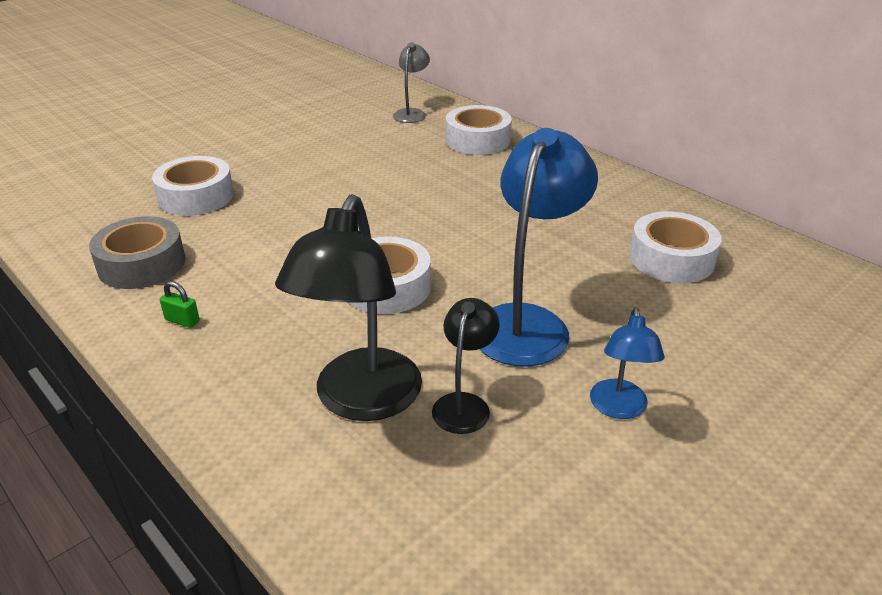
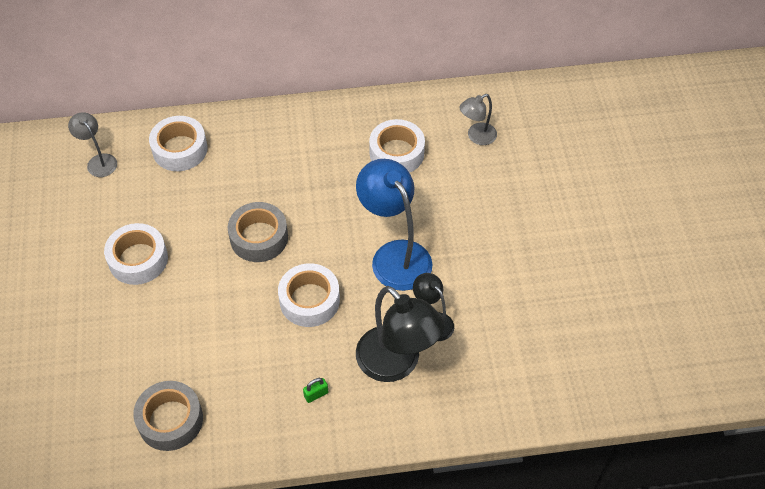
camera: 55 degrees left, 20 degrees up
(182, 320) = (256, 419): green padlock -> green padlock (316, 394)
(196, 196) = (103, 355): white tape -> white tape (138, 259)
(432, 220) = (259, 237): none -> grey tape
(619, 408) = (482, 262): blue lamp -> none
(798, 309) = (476, 137): none -> grey lamp

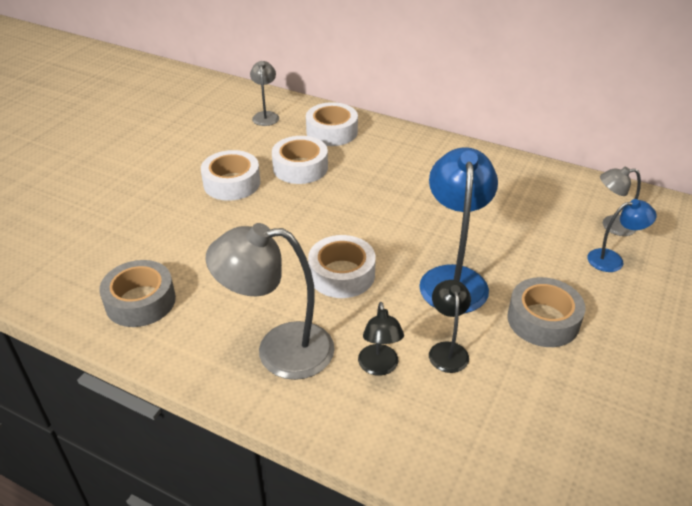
camera: 35 degrees right, 15 degrees down
(259, 237) = (340, 211): grey tape -> grey tape (543, 320)
(316, 394) = (279, 350): green padlock -> grey lamp
(396, 153) = (518, 205): white tape -> white tape (300, 167)
(397, 364) = (379, 367): black lamp -> black lamp, size x0.53
(495, 172) = (612, 260): none -> blue lamp

